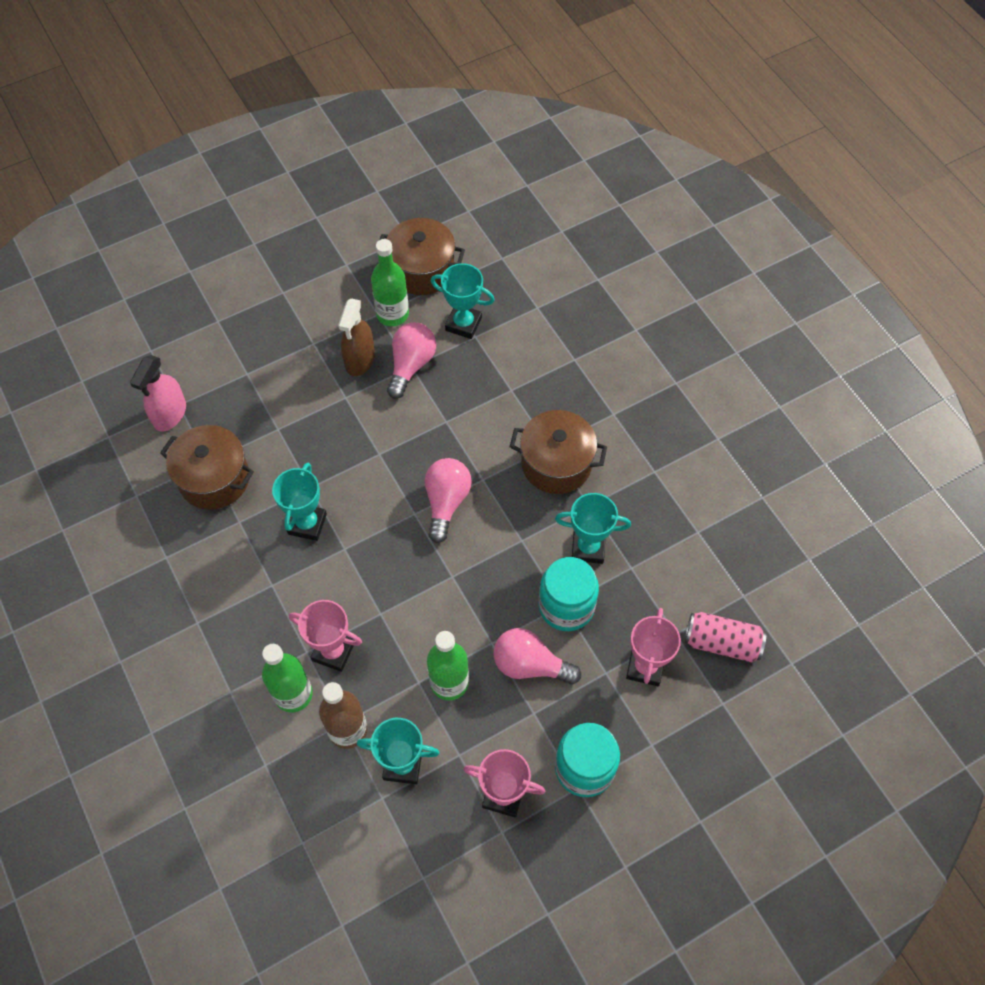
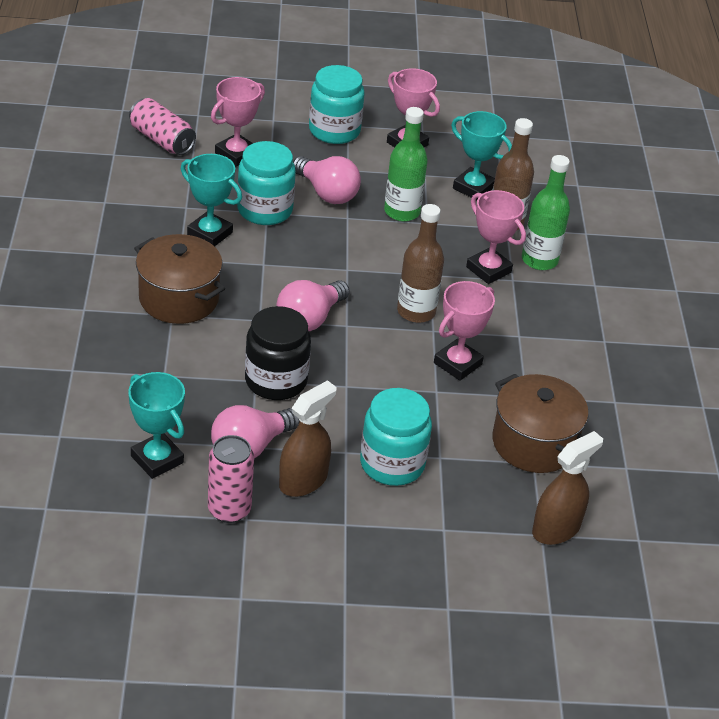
camera: 155 degrees left, 20 degrees down
(170, 414) = (556, 529): pink spray bottle -> brown spray bottle
(307, 524) = (457, 364): turquoise trophy -> pink trophy
(308, 405) = (392, 464): none -> turquoise jar
(368, 561) = (416, 311): none -> brown bottle
(392, 314) = (229, 509): green bottle -> pink can
(422, 270) = (153, 542): brown pot -> none
(432, 429) = (276, 380): none -> black jar

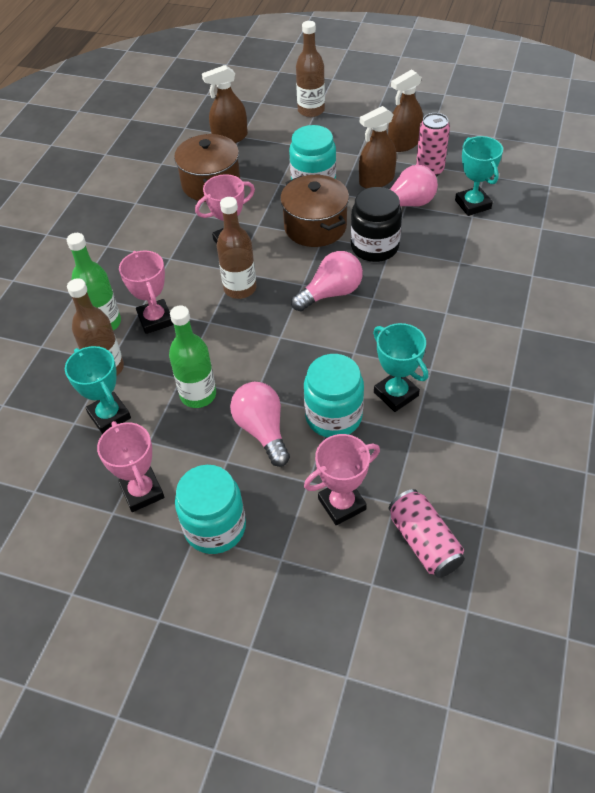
camera: 155 degrees left, 10 degrees up
(179, 299) = (437, 327): brown pot -> brown pot (315, 227)
(280, 556) = (404, 144): none -> brown spray bottle
(456, 606) = (311, 110): none -> brown bottle

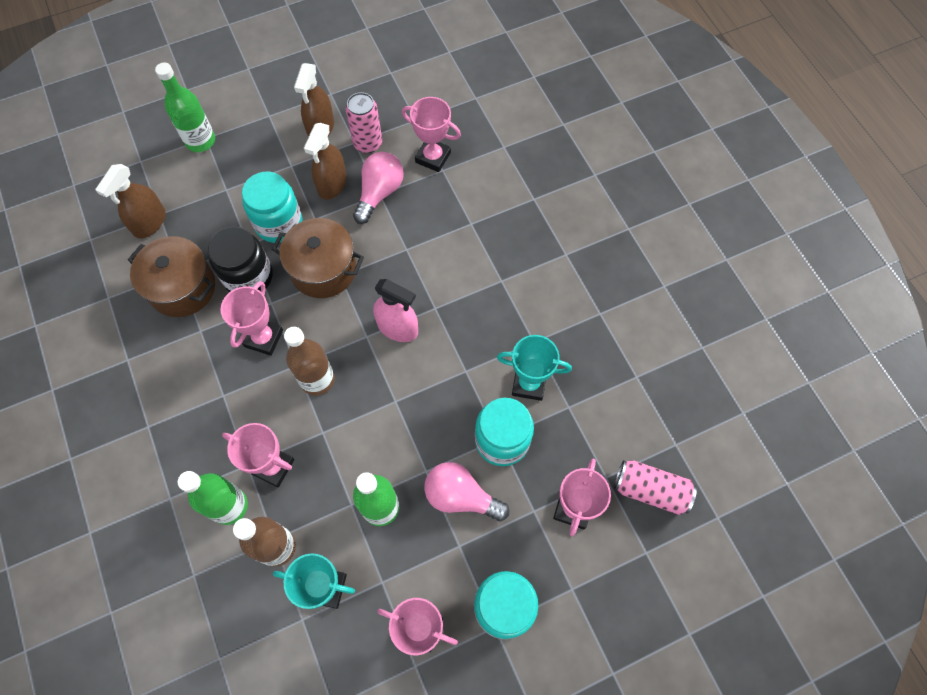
camera: 45 degrees left, 15 degrees up
(311, 110) = (200, 141): brown bottle -> green bottle
(331, 293) = (397, 328): pink light bulb -> pink spray bottle
(374, 247) = (392, 256): black jar -> black jar (248, 276)
(472, 204) = (433, 157): turquoise trophy -> pink trophy

